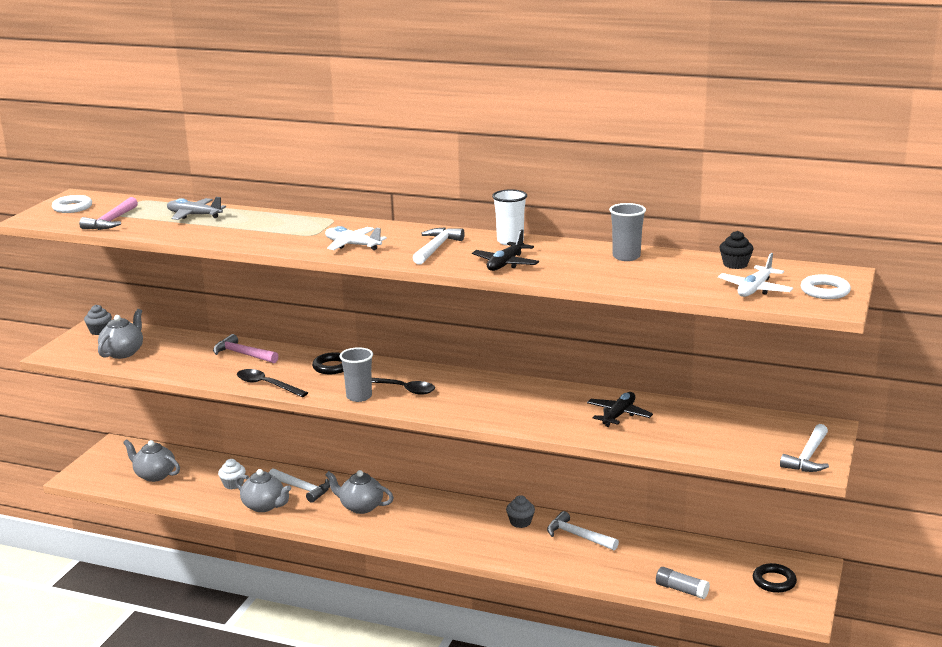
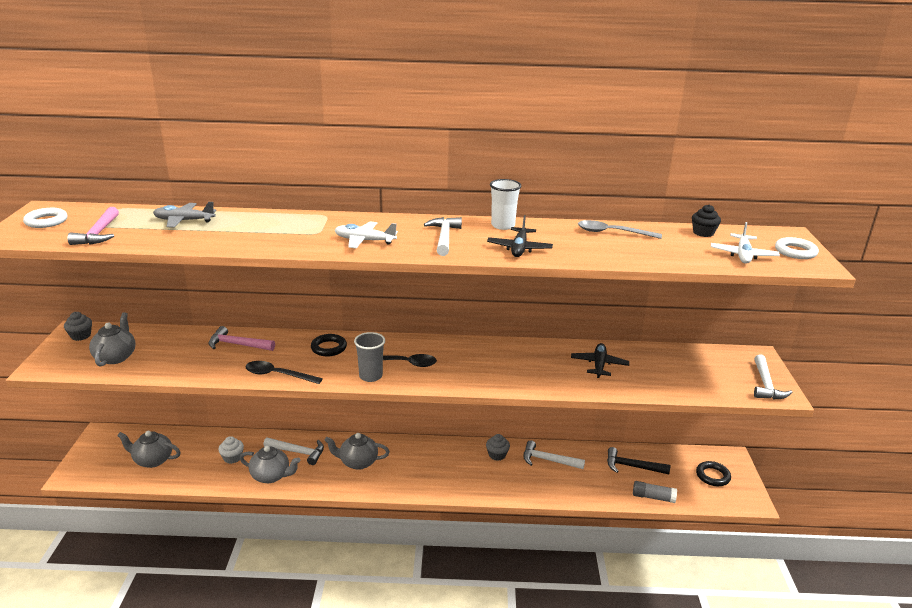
camera: 20 degrees left, 5 degrees up
(626, 257) = (612, 233): grey cup -> grey spoon
(677, 557) = (632, 466): none -> black hammer

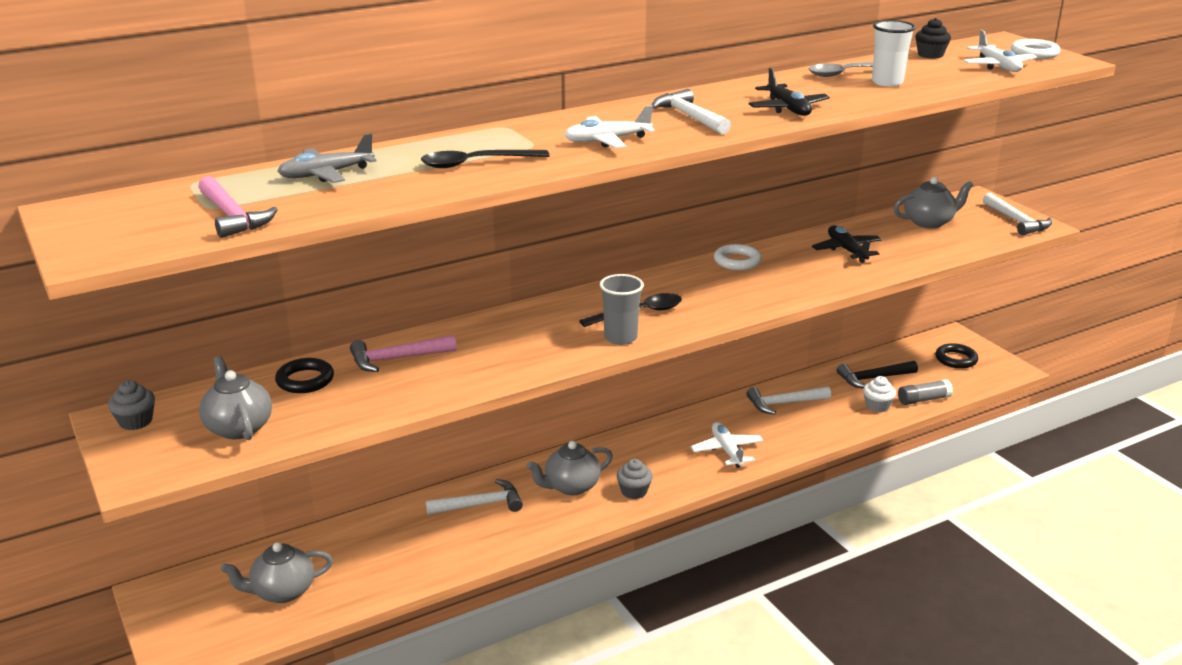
camera: 30 degrees left, 0 degrees up
(46, 221) = (111, 223): white ring -> white ring (737, 261)
(232, 458) = (398, 544): white cupcake -> white cupcake (877, 406)
(271, 476) = (477, 543): grey teapot -> grey teapot (929, 222)
(278, 375) = (504, 373): black spoon -> black spoon (476, 163)
(329, 348) = (524, 325): black ring -> black ring (305, 380)
(475, 478) = (727, 451): none -> white plane
(497, 455) = (723, 418): grey cupcake -> grey cupcake (634, 491)
(503, 225) = (728, 91): white cup -> white cup (887, 82)

